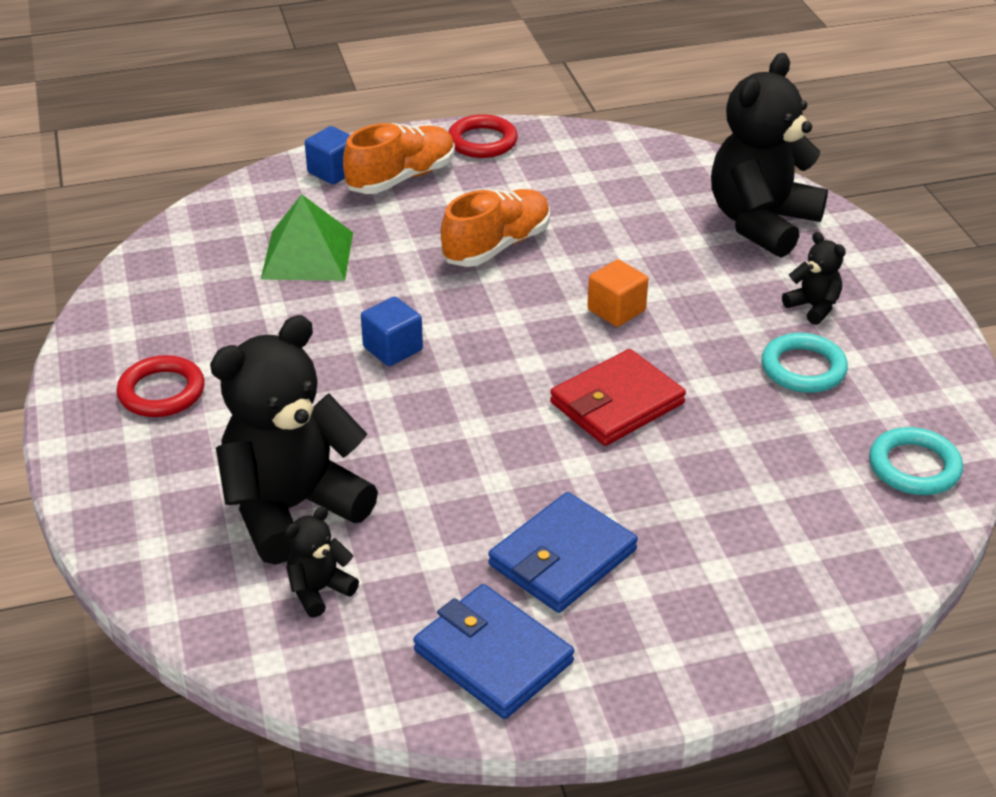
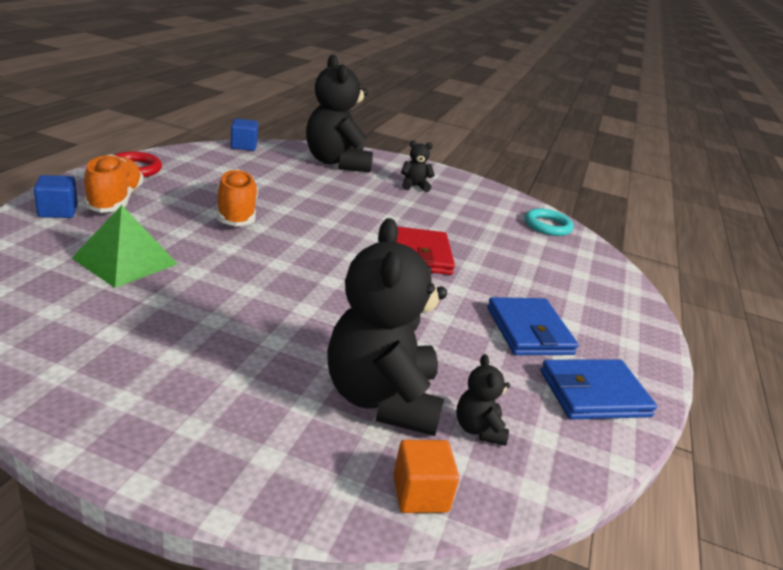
camera: 60 degrees left, 10 degrees down
(161, 392) = (166, 390): red ring -> none
(393, 349) = (274, 284): blue cube -> blue cube (244, 146)
(616, 310) = (346, 218): orange cube -> orange cube (420, 493)
(803, 368) = (454, 209): turquoise ring -> none

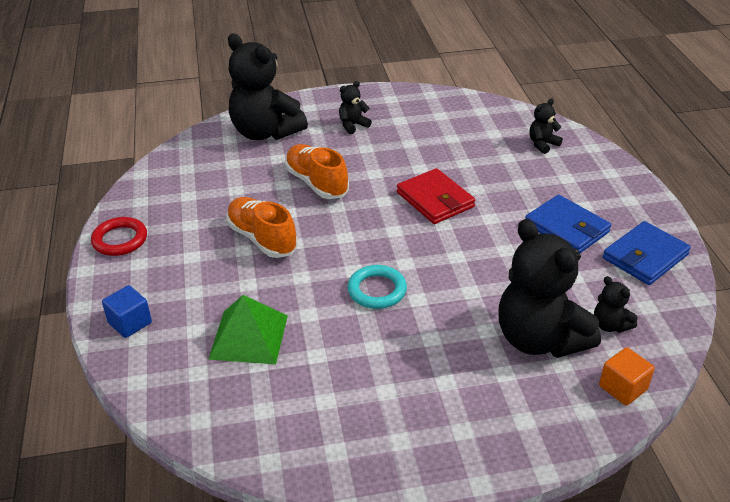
camera: 25 degrees left, 10 degrees up
(115, 200) = (155, 284): orange shoe -> orange shoe (316, 183)
(244, 146) = (168, 157): blue cube -> none
(547, 226) = (486, 114): turquoise ring -> turquoise ring (377, 290)
(579, 266) = (542, 144): none -> black teddy bear

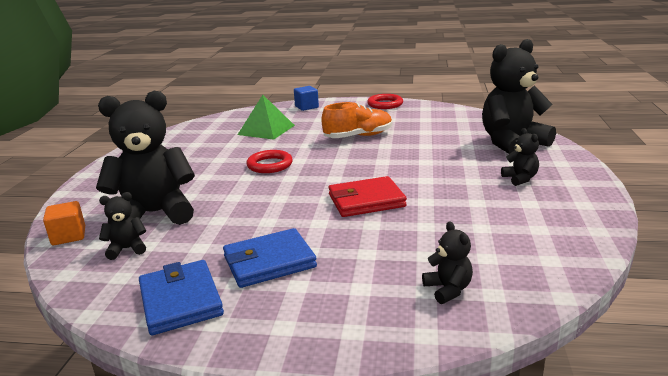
camera: 110 degrees right, 15 degrees down
(316, 183) = (420, 156): orange shoe -> none
(377, 290) = (270, 165): turquoise ring -> red ring

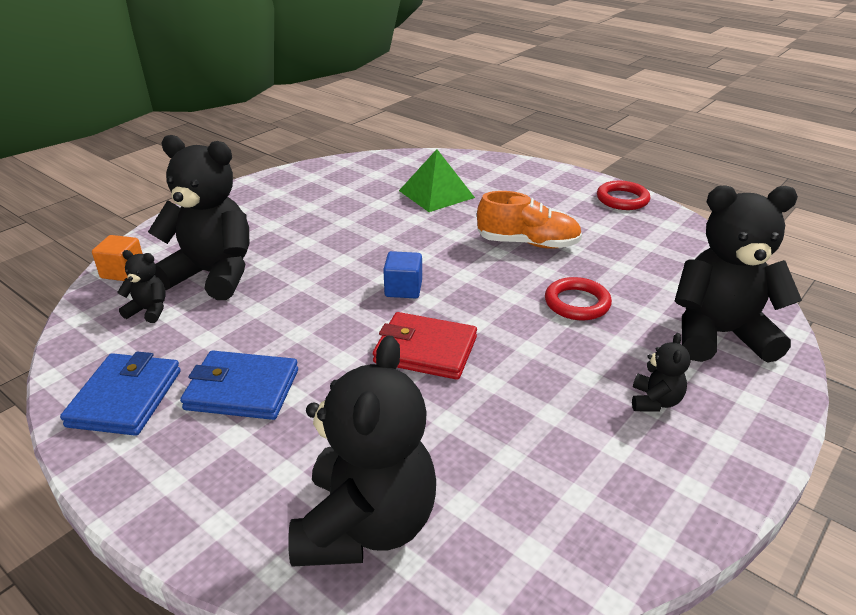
camera: 30 degrees right, 10 degrees up
(270, 165) = (383, 251): red ring -> red ring (577, 303)
(306, 107) = (520, 172): blue cube -> blue cube (403, 289)
(448, 289) = (366, 525): black teddy bear -> black teddy bear, size x2.28

